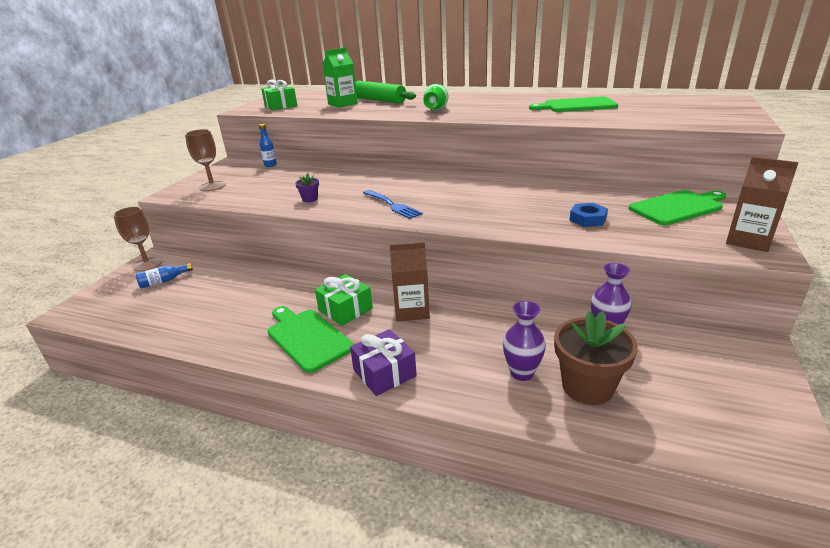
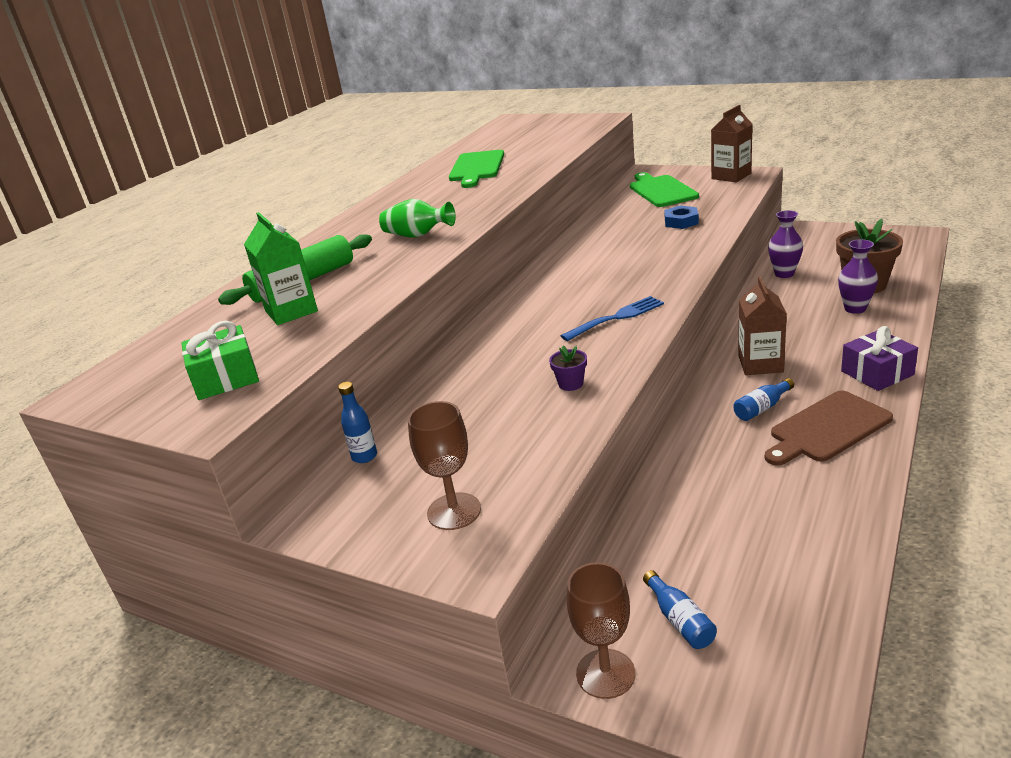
camera: 80 degrees left, 0 degrees up
(307, 338) = (827, 428): green cutting board -> brown cutting board
(345, 309) = (762, 408): green gift -> blue bottle

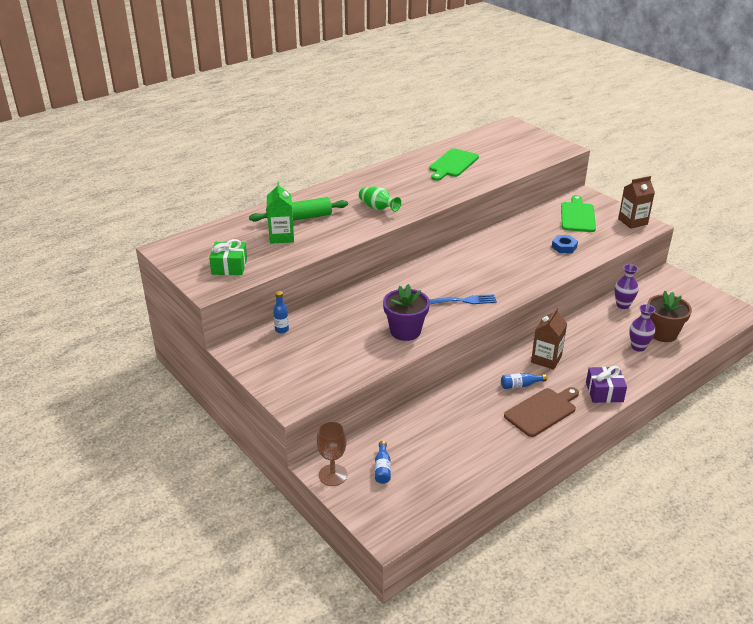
camera: 20 degrees right, 5 degrees up
(454, 511) = (301, 374): brown goblet -> none
(570, 384) = (405, 331): purple flower pot -> purple flower pot, size x2.13
(827, 428) = (542, 411): brown cutting board -> brown cutting board turned 150 degrees clockwise

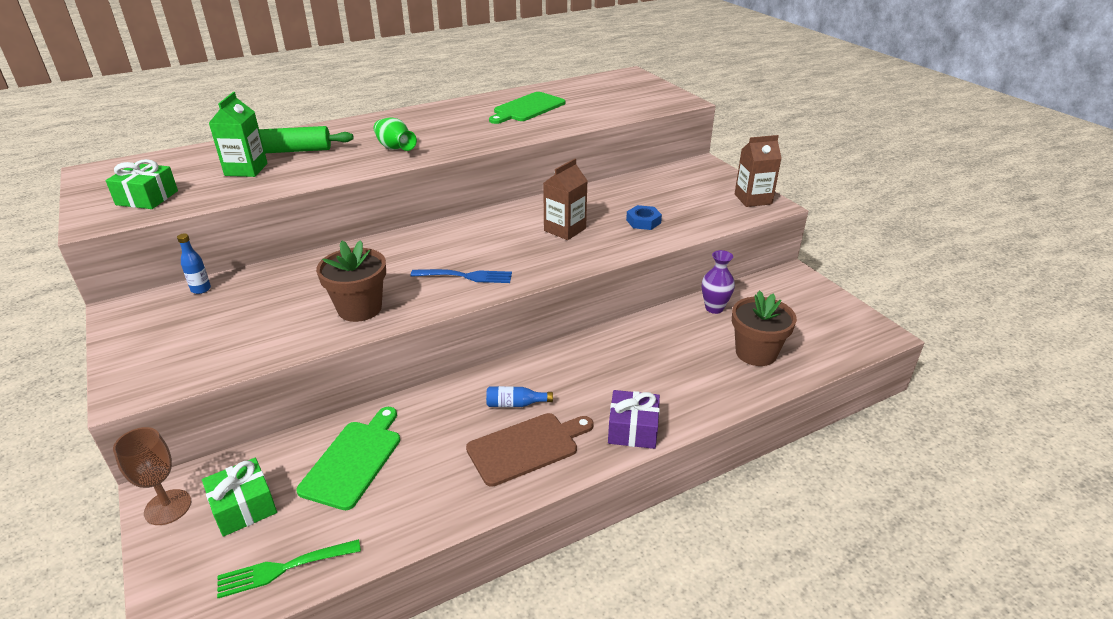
camera: 10 degrees right, 0 degrees up
(382, 468) = (244, 507): blue bottle -> green gift
(405, 331) = (359, 308): purple flower pot -> brown flower pot
(432, 498) = (283, 568): none -> green fork
(546, 359) = (571, 371): brown carton -> brown carton (565, 229)
(577, 216) = (681, 187): green cutting board -> green cutting board (354, 460)
(638, 347) = (712, 368): purple vase -> none

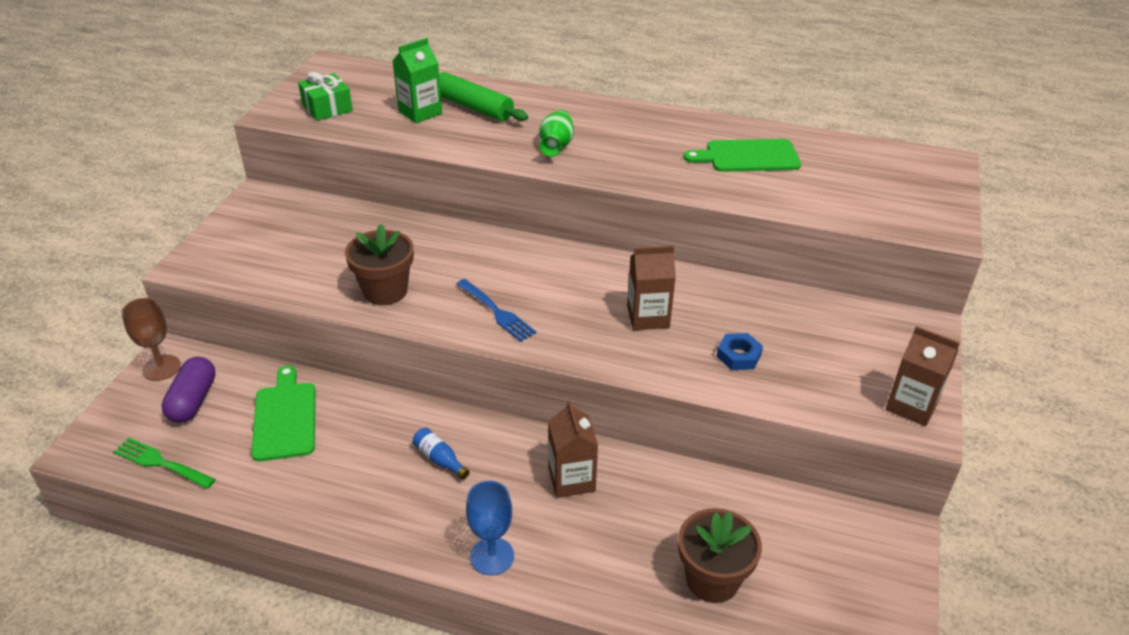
camera: 45 degrees right, 5 degrees up
(201, 289) = (317, 206): blue bottle -> none
(244, 507) = (193, 401): green gift -> purple capsule
(354, 460) = (285, 418): green cutting board -> green cutting board turned 75 degrees counterclockwise
(527, 447) = (397, 502): brown cutting board -> none
(613, 358) = (571, 479): none -> brown carton
(633, 429) = (492, 556): purple gift -> blue goblet
(714, 308) = (744, 502): purple vase -> none

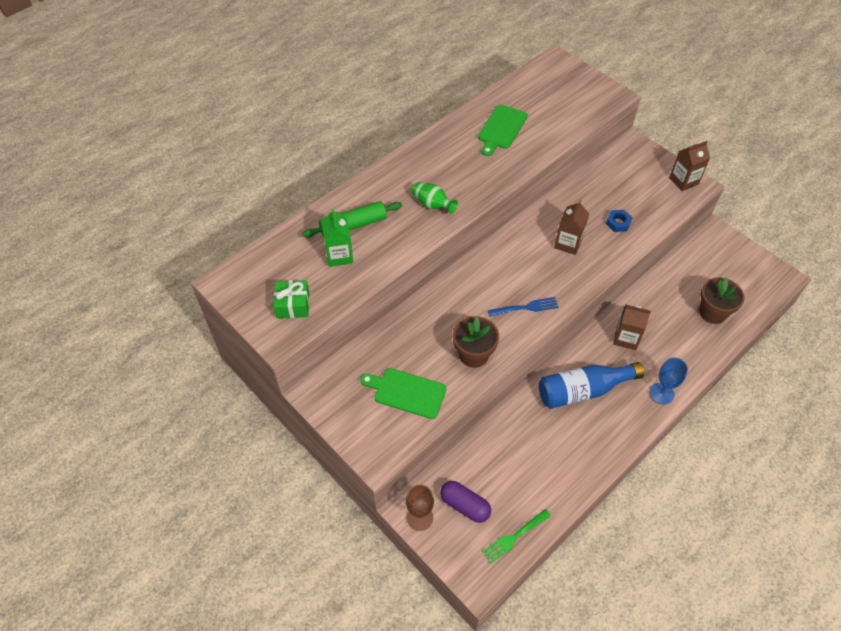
camera: 60 degrees left, 15 degrees up
(285, 418) = (508, 457): green cutting board -> green cutting board (407, 392)
(439, 459) = (583, 391): blue bottle -> blue bottle, size x2.42

